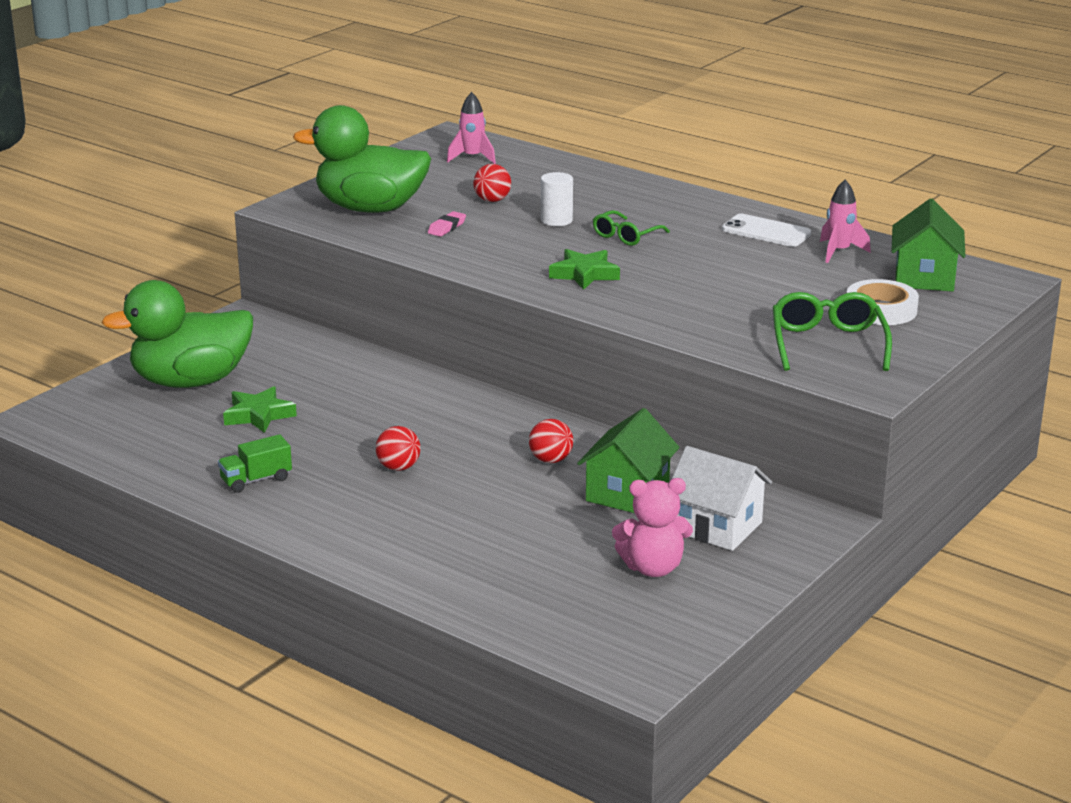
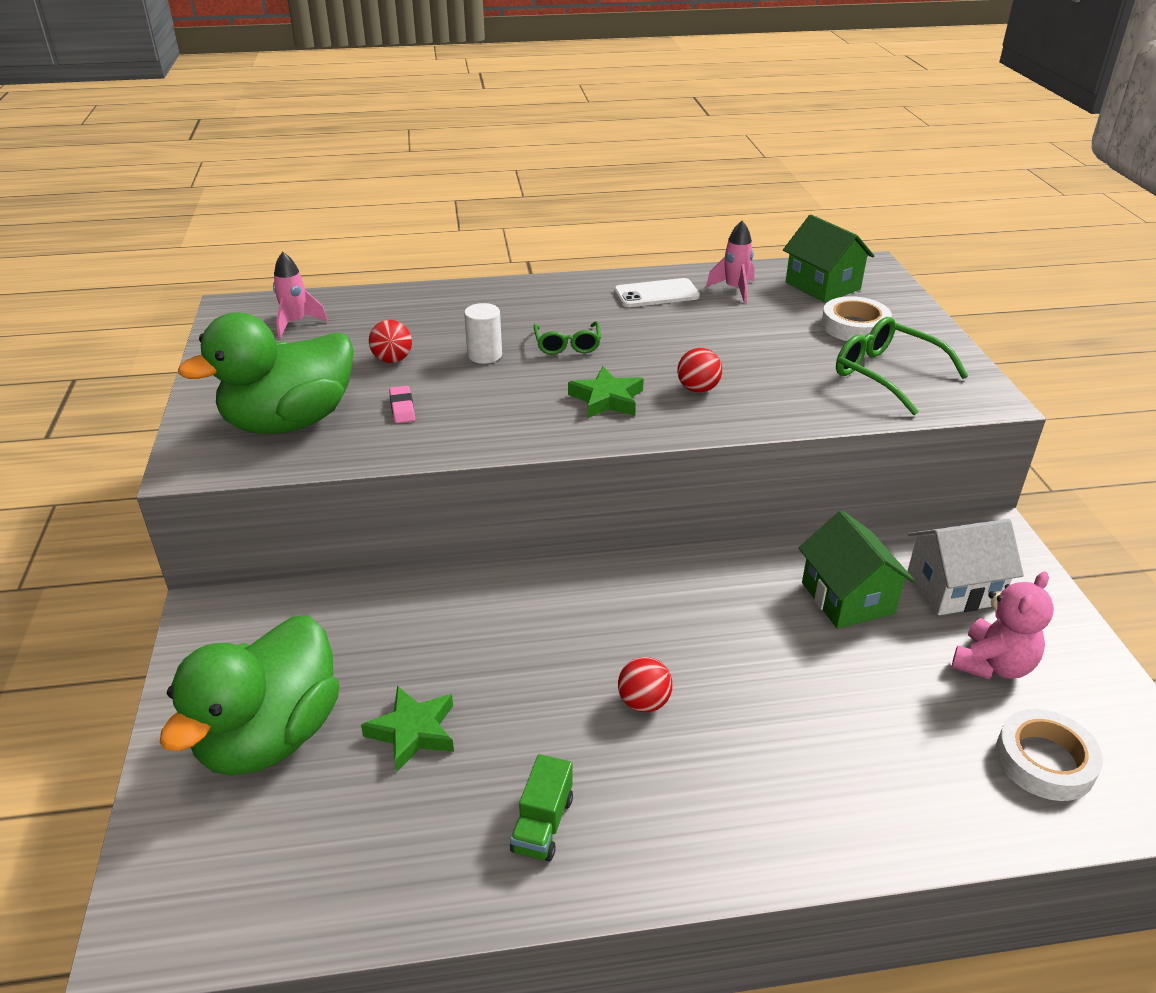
camera: 45 degrees left, 10 degrees up
(551, 460) = (742, 603): red ball -> red ball (698, 389)
(582, 615) = (1044, 761): none -> white tape

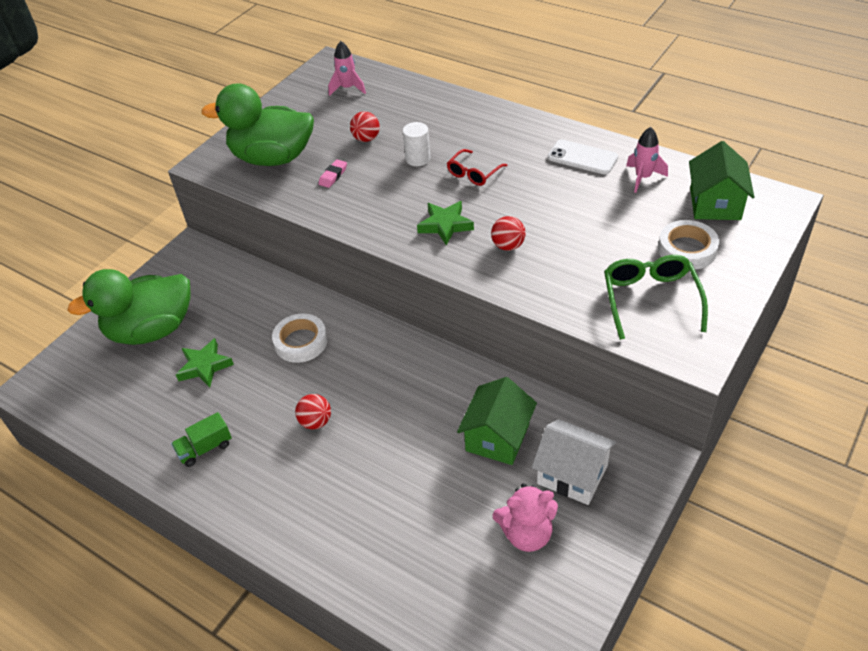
camera: 45 degrees right, 10 degrees up
(567, 345) = (473, 173): green glasses -> red glasses
(1044, 761) = (475, 603): white tape -> white tape (301, 342)

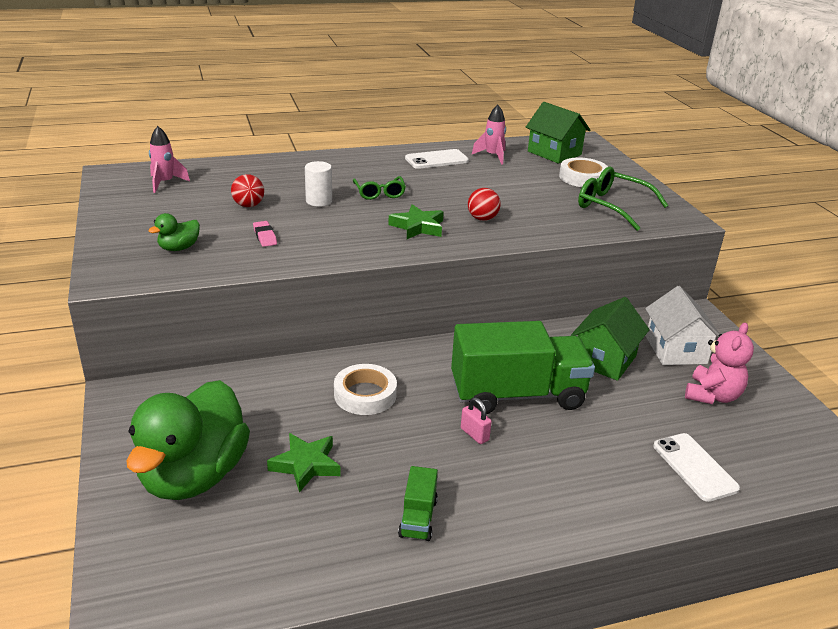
camera: 55 degrees left, 15 degrees down
(272, 158) = (179, 248): green duck -> green duck, size x0.41
(316, 422) = (474, 434): red ball -> pink padlock
(388, 415) = (517, 395): none -> green truck
(408, 568) = (694, 467): none -> white phone
(473, 173) = (379, 193): red glasses -> green glasses
(497, 437) = (604, 360): green house -> green house turned 60 degrees clockwise
(572, 474) = (675, 350): white house -> white house turned 75 degrees counterclockwise

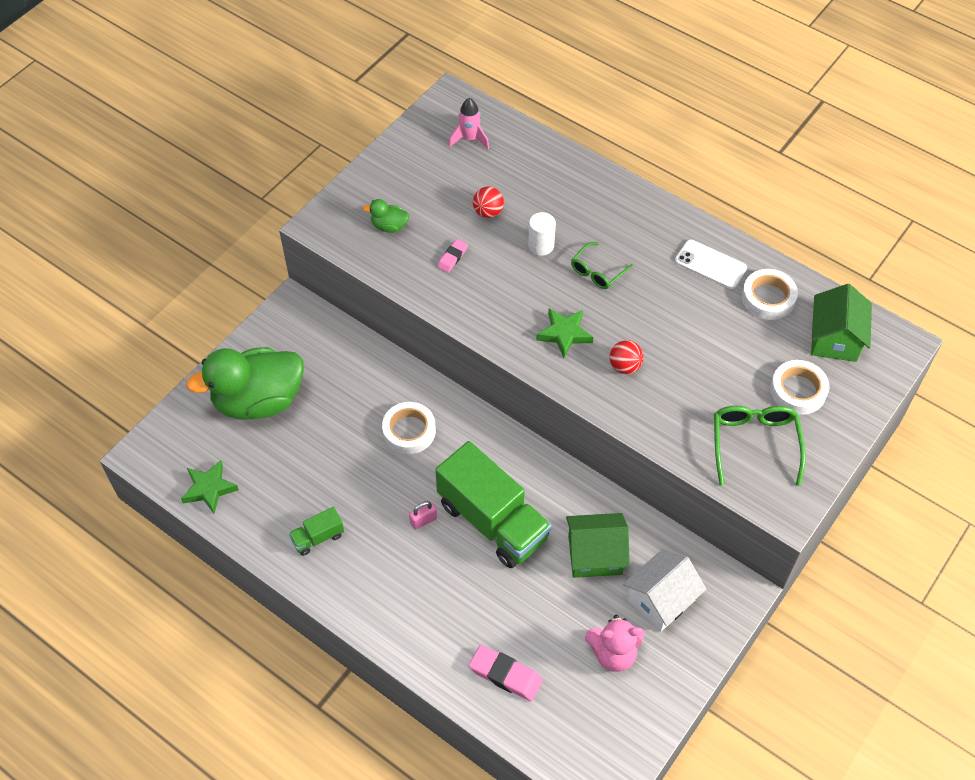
camera: 55 degrees right, 25 degrees up
(306, 465) = (314, 448): green star -> green star (209, 489)
(474, 434) = (423, 520): pink padlock -> pink padlock turned 45 degrees clockwise
(492, 156) = (768, 298): pink rocket -> white tape
(694, 467) = (505, 675): white phone -> pink eraser

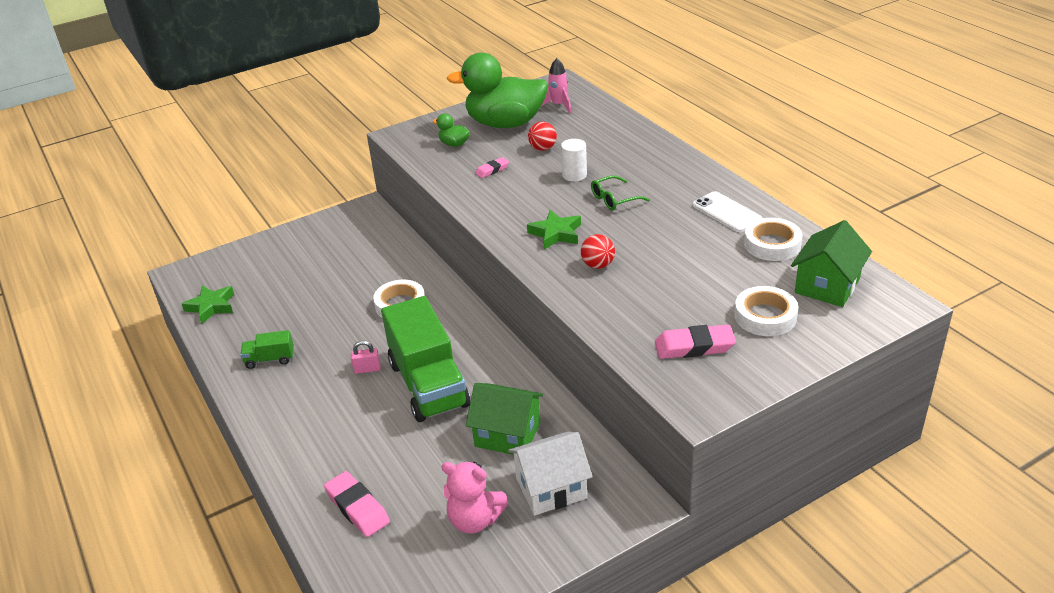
camera: 25 degrees right, 20 degrees down
(258, 400) = (294, 260): green duck -> green duck (505, 123)
(754, 443) = (694, 346): green glasses -> pink eraser

